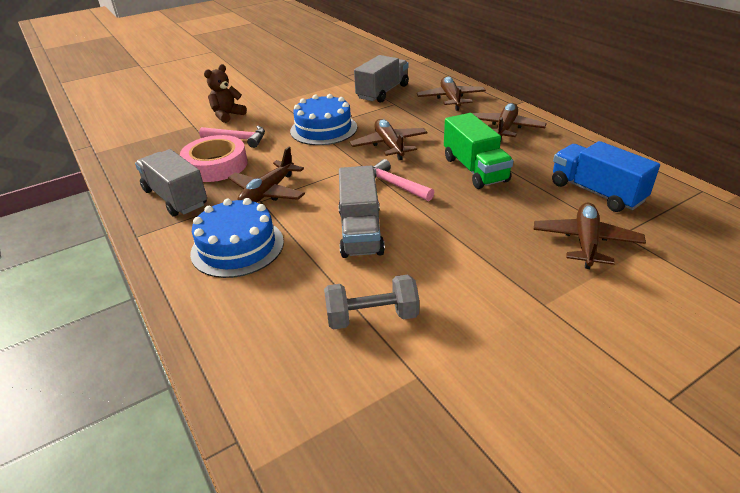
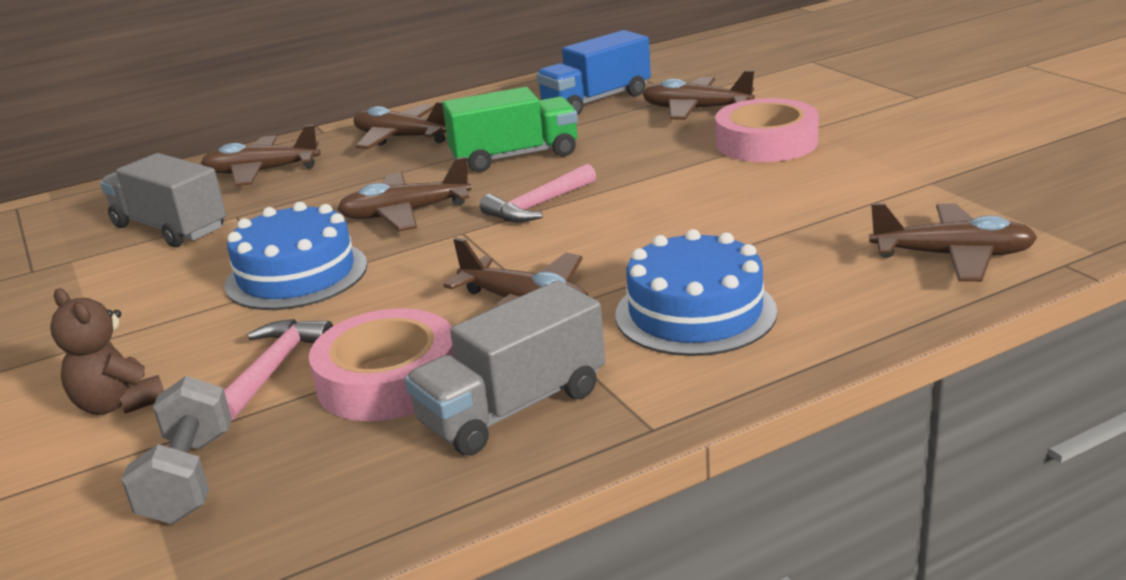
camera: 85 degrees left, 10 degrees down
(271, 370) = (952, 256): none -> brown plane
(360, 232) = (663, 222): grey truck -> none
(372, 317) = (843, 207): grey dumbbell -> grey dumbbell (189, 478)
(510, 280) = (766, 142): none -> pink tape

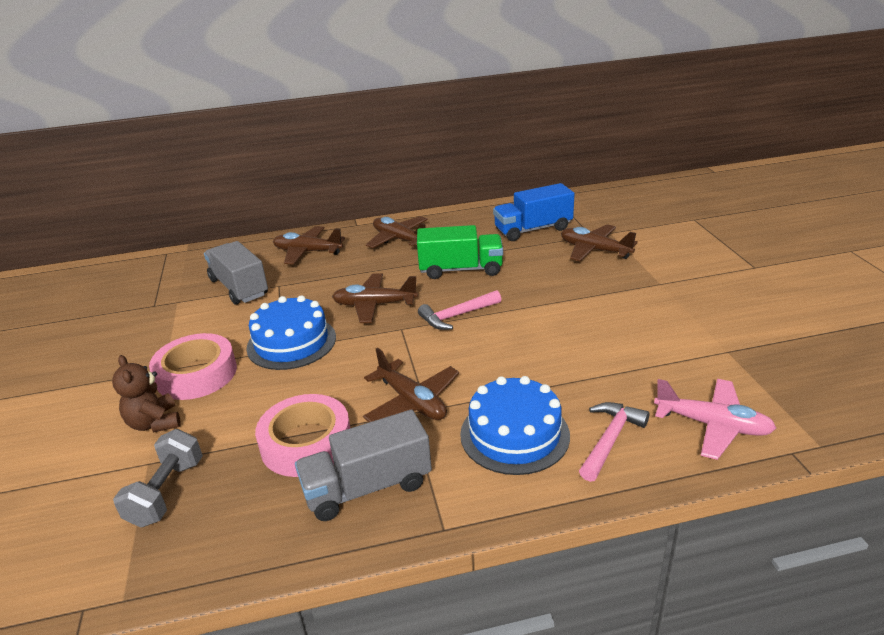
camera: 15 degrees right, 5 degrees up
(274, 368) = (247, 417): pink hammer -> pink hammer (610, 439)
(766, 142) = (629, 290): pink tape -> pink tape (196, 374)
(952, 256) = (712, 425): brown plane -> pink plane

